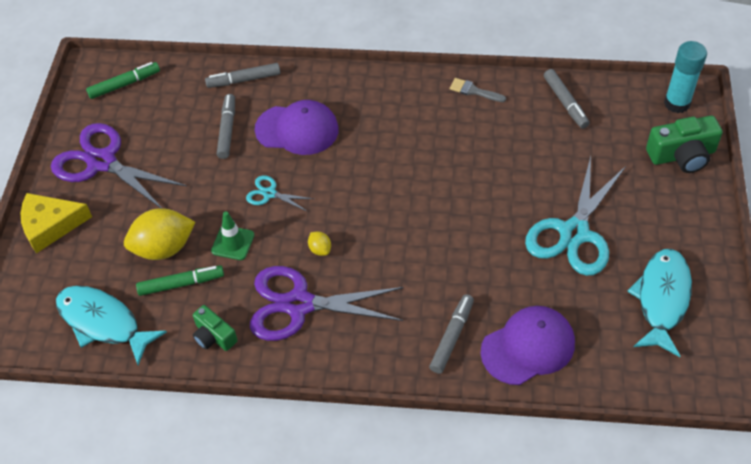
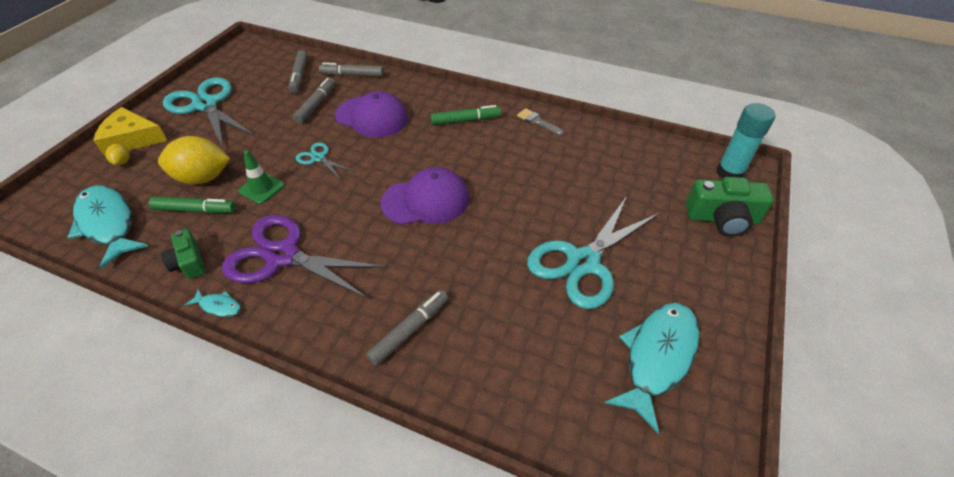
camera: 15 degrees right, 5 degrees down
(102, 162) = (206, 105): purple scissors -> turquoise scissors
(124, 84) = (262, 59): green marker -> green marker (466, 120)
(271, 366) = (218, 306): none -> turquoise fish
(320, 249) = (332, 213): yellow lemon -> yellow lemon (123, 162)
(528, 347) = (485, 365): purple cap -> purple cap (426, 200)
(565, 103) = (618, 148): grey marker -> grey marker (299, 76)

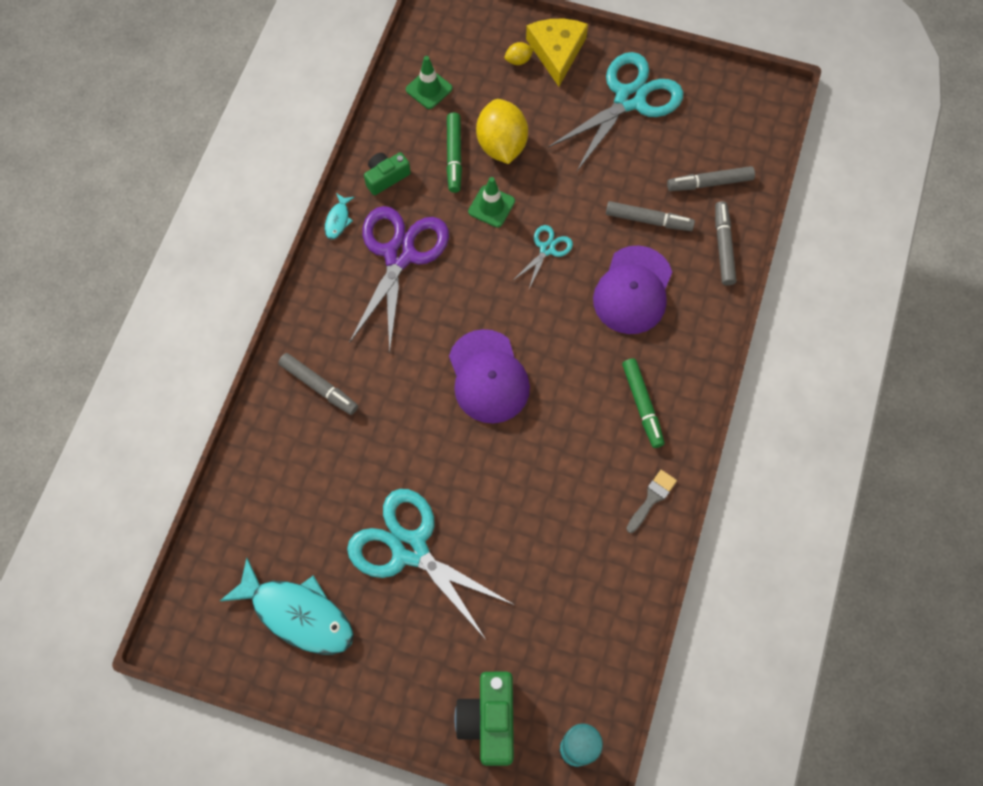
camera: 85 degrees right, 20 degrees up
(108, 224) = (429, 89): turquoise fish -> green traffic cone

